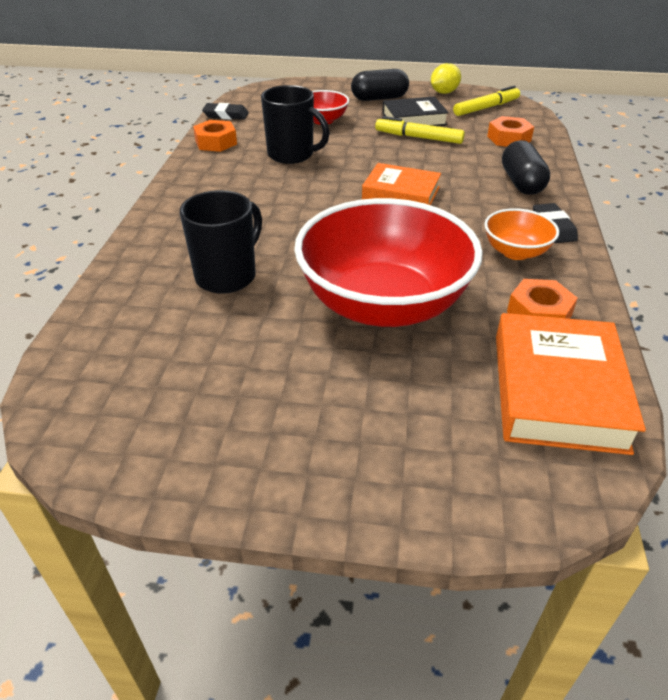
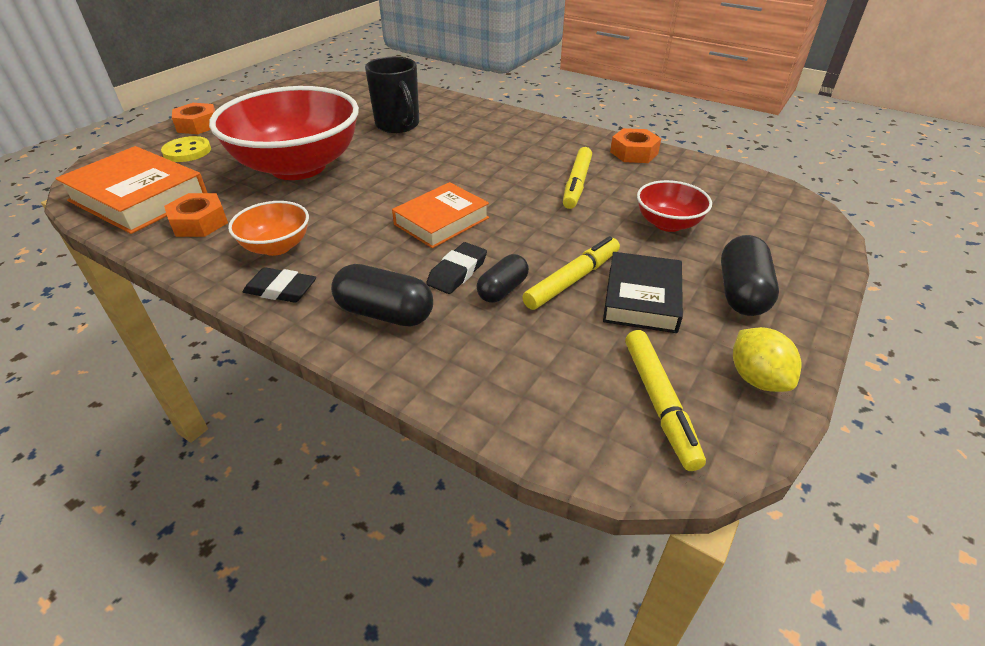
camera: 115 degrees right, 0 degrees up
(226, 115) = (710, 168): black eraser -> black eraser (457, 272)
(292, 155) = (577, 184): black mug -> yellow marker
(429, 428) = (187, 151): none -> yellow button
(453, 154) = (502, 290): none -> black capsule
(509, 138) = (516, 367): orange nut -> orange nut (198, 125)

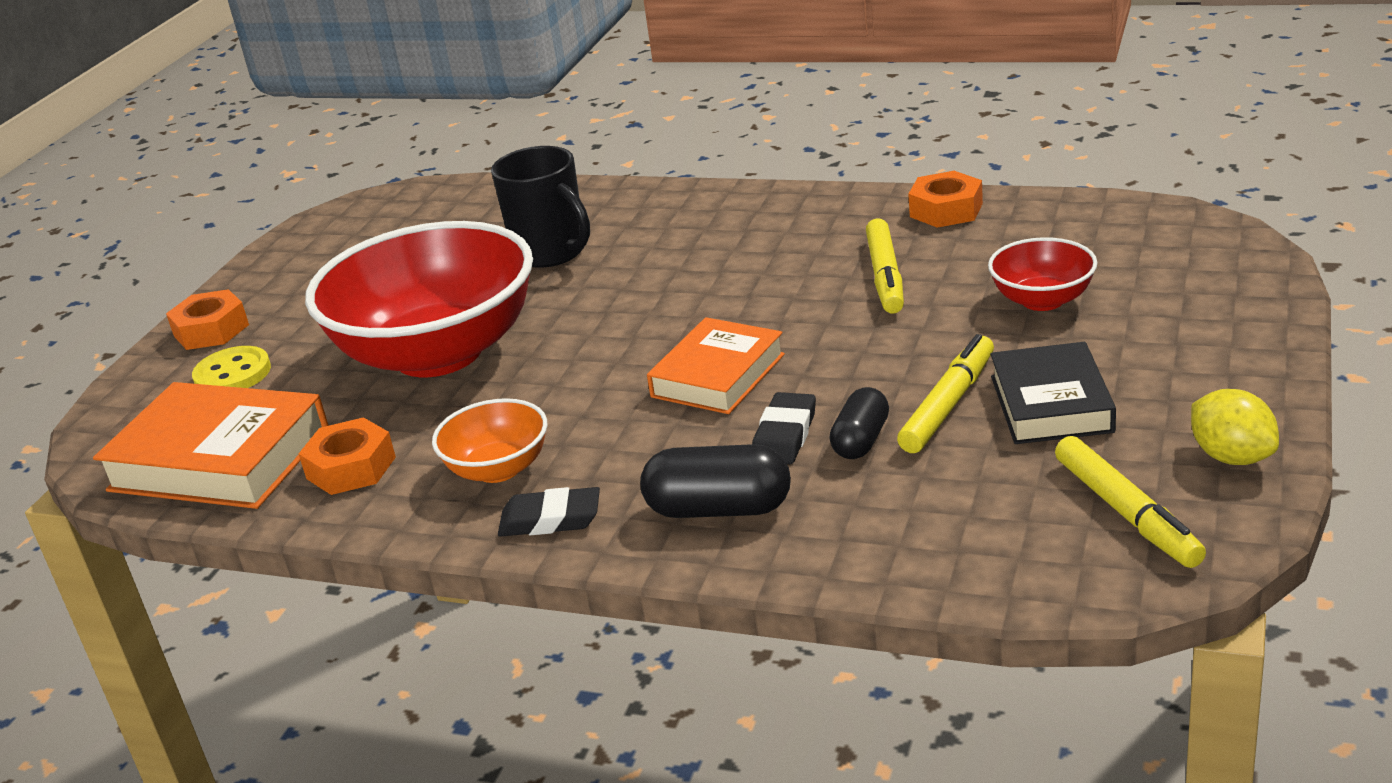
camera: 10 degrees left, 10 degrees down
(741, 292) = (1176, 364): black capsule -> none

